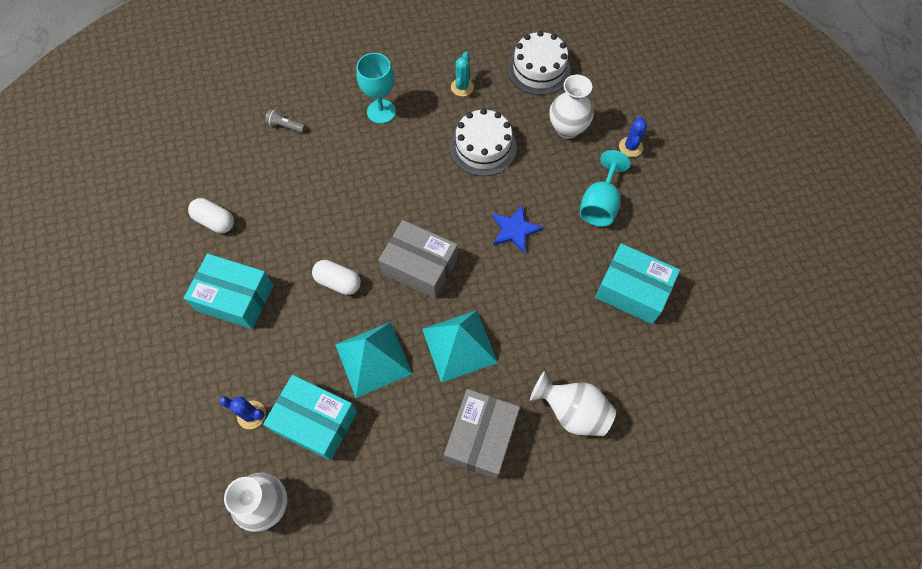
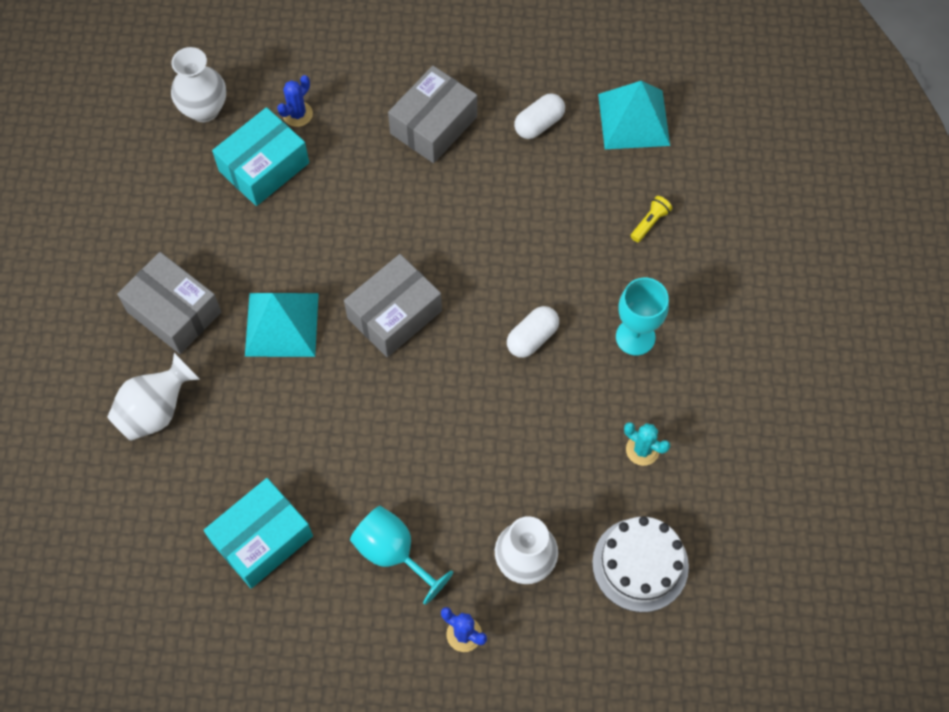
camera: 110 degrees right, 0 degrees up
(235, 298) = (433, 125): turquoise box -> grey box
(285, 126) = (650, 223): grey flashlight -> yellow flashlight
(338, 282) = (410, 226): white capsule -> white capsule (532, 338)
(373, 359) = (305, 236): turquoise pyramid -> turquoise pyramid (633, 119)
(483, 147) = (534, 441): white cake -> none
(514, 230) = (399, 435): blue star -> none

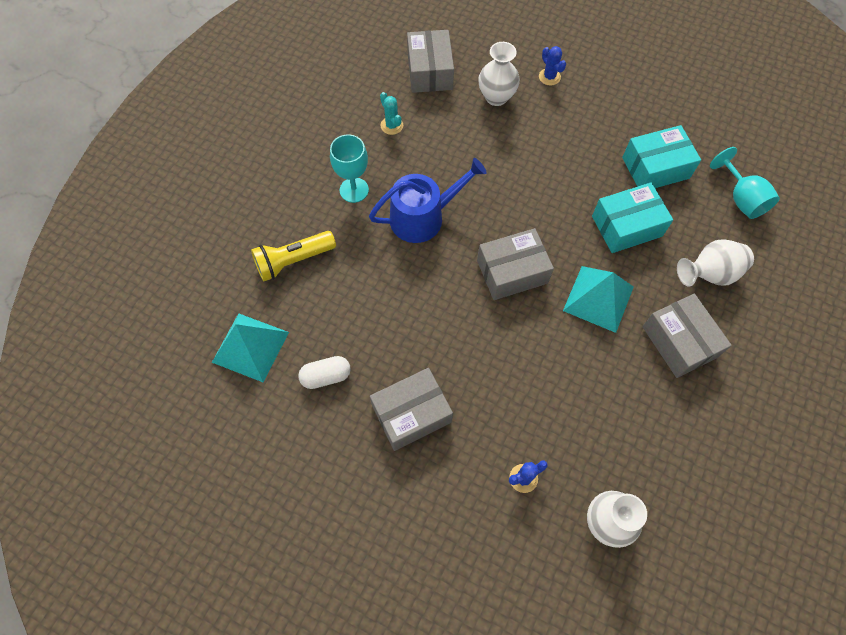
camera: 155 degrees left, 0 degrees up
(264, 167) = (570, 438): turquoise box -> turquoise box (626, 226)
(393, 553) = (574, 130): turquoise goblet -> turquoise goblet (741, 199)
(532, 338) = (423, 217): white capsule -> blue watering can
(640, 564) = (430, 71): white cake -> grey box
(650, 223) = (293, 261): yellow flashlight -> yellow flashlight, size x2.00

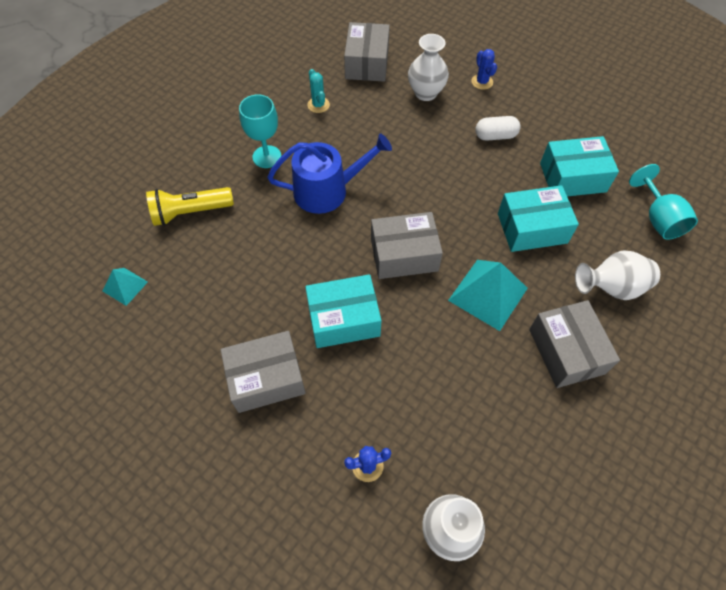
camera: 10 degrees right, 5 degrees down
(250, 347) = (125, 286): turquoise pyramid -> turquoise pyramid, size x0.55
(326, 376) = (190, 326): white capsule -> white capsule (495, 136)
(470, 345) = (343, 319): none -> turquoise box

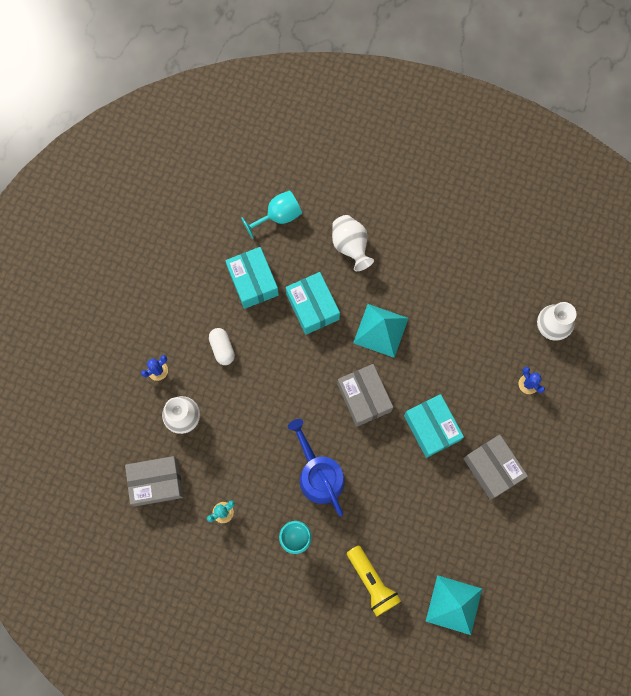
camera: 105 degrees left, 15 degrees up
(125, 286) = (454, 604): turquoise pyramid -> turquoise pyramid, size x1.82
(566, 351) = (410, 272): grey box -> none

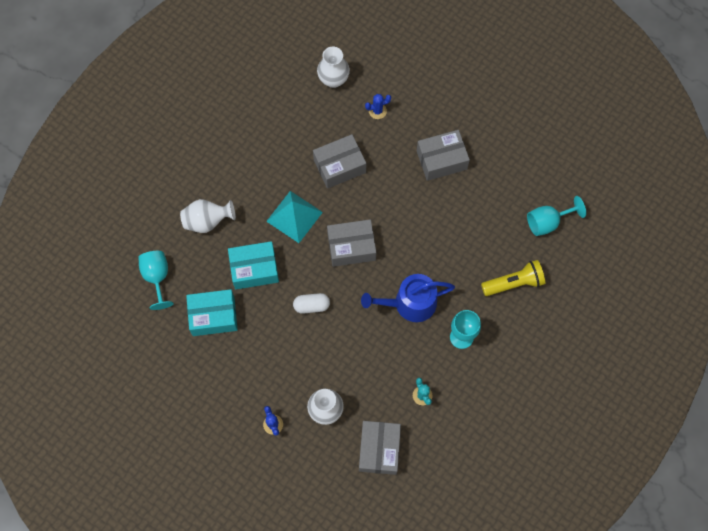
camera: 75 degrees left, 5 degrees down
(222, 348) = (269, 359): white capsule -> white capsule (311, 305)
(431, 428) = (394, 198): turquoise box -> none
(451, 361) = (339, 166): none -> grey box
(454, 604) = (547, 222): turquoise pyramid -> turquoise goblet

